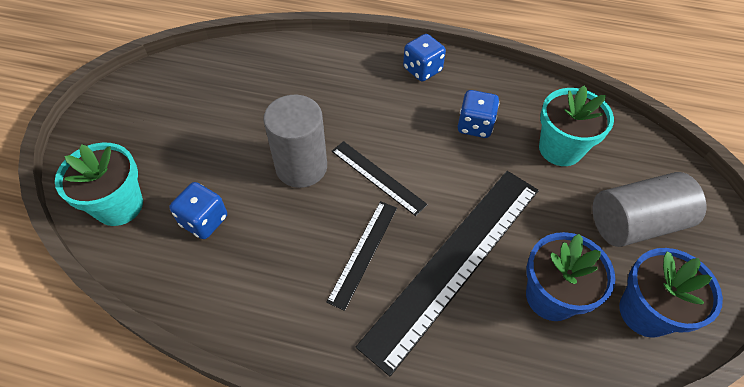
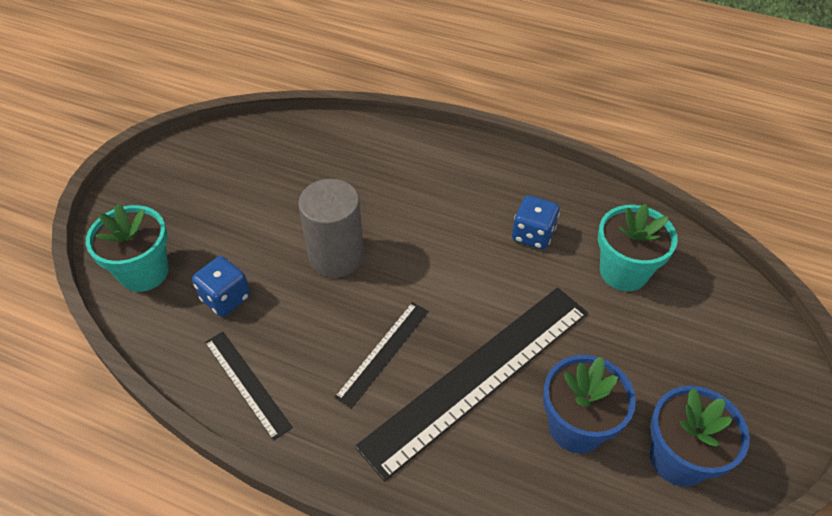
camera: 10 degrees right, 5 degrees down
(378, 177) = (415, 277): black ruler -> black ruler (247, 383)
(422, 70) = (488, 168): blue dice -> none
(635, 223) = (690, 362): grey cylinder -> none

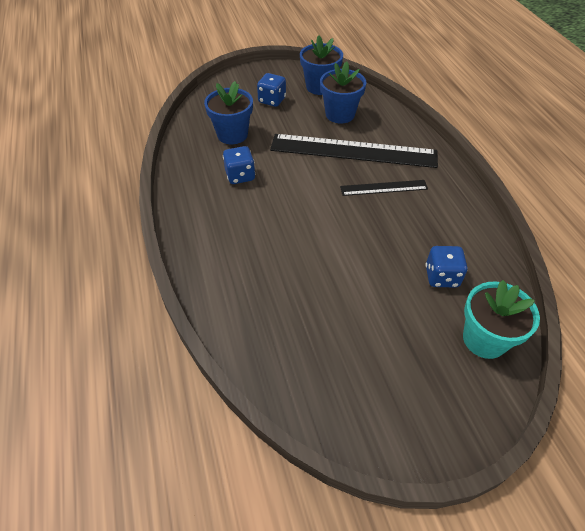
camera: 130 degrees left, 0 degrees up
(247, 383) = (466, 225): black ruler -> none
(336, 256) = (351, 248): grey cylinder -> none
(623, 272) = (232, 134): turquoise flower pot -> blue flower pot
(680, 364) = (272, 100): none -> blue dice

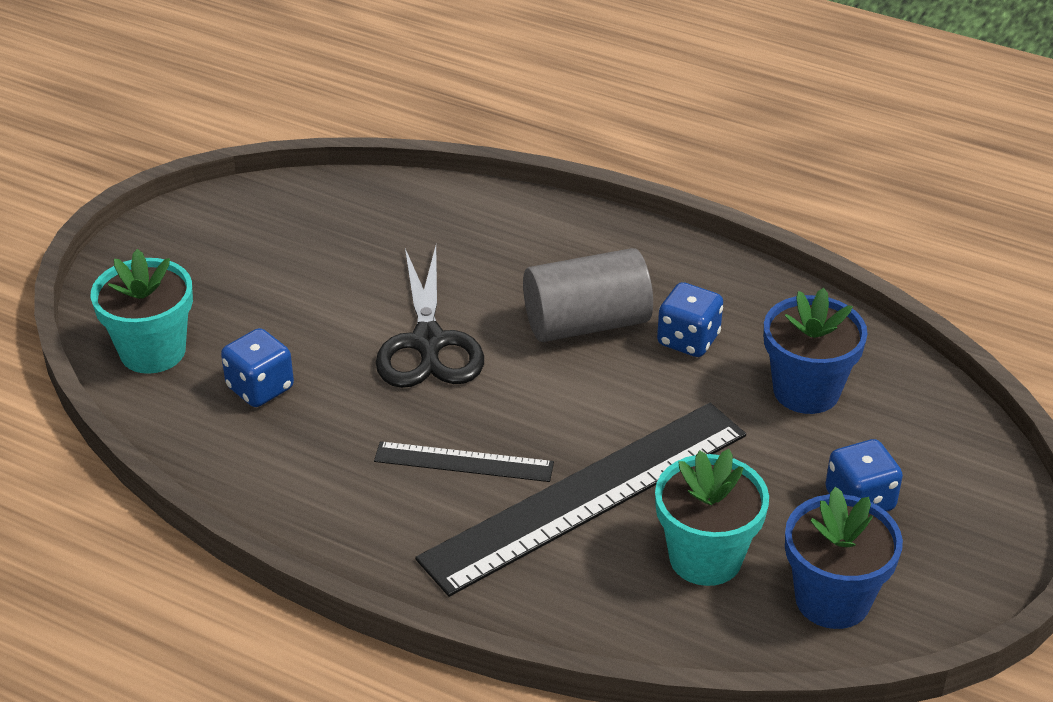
camera: 135 degrees right, 10 degrees down
(266, 208) = (586, 323): none -> grey cylinder
(340, 114) = (705, 558): blue flower pot -> turquoise flower pot
(341, 246) = (428, 342): none -> black scissors
(383, 188) = (463, 462): black ruler -> black ruler turned 60 degrees clockwise

